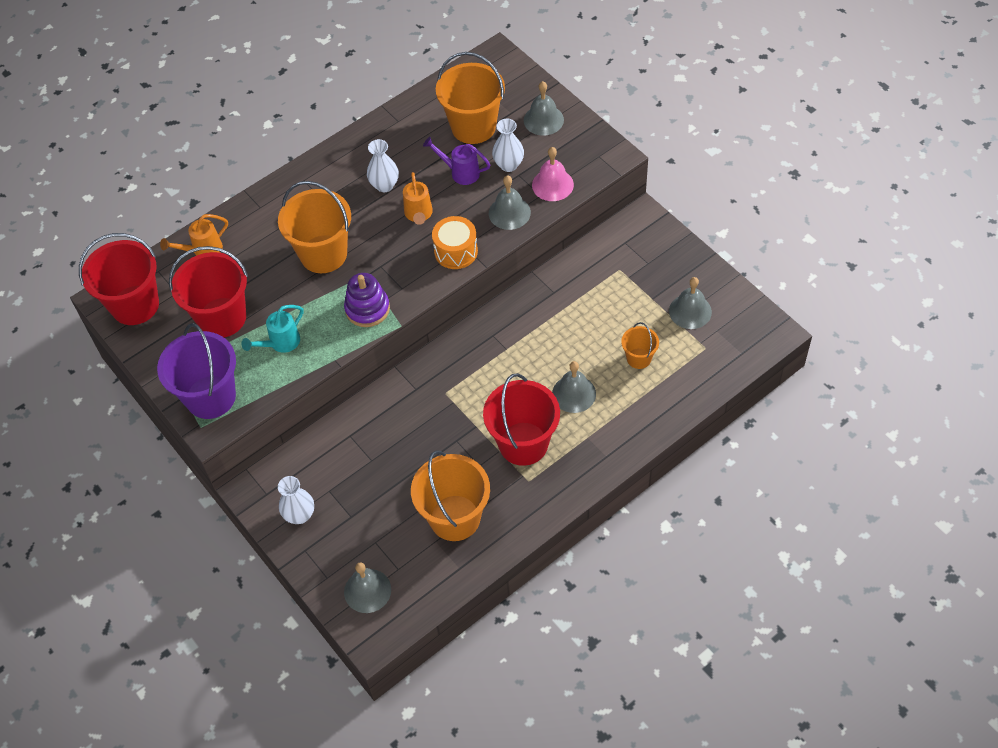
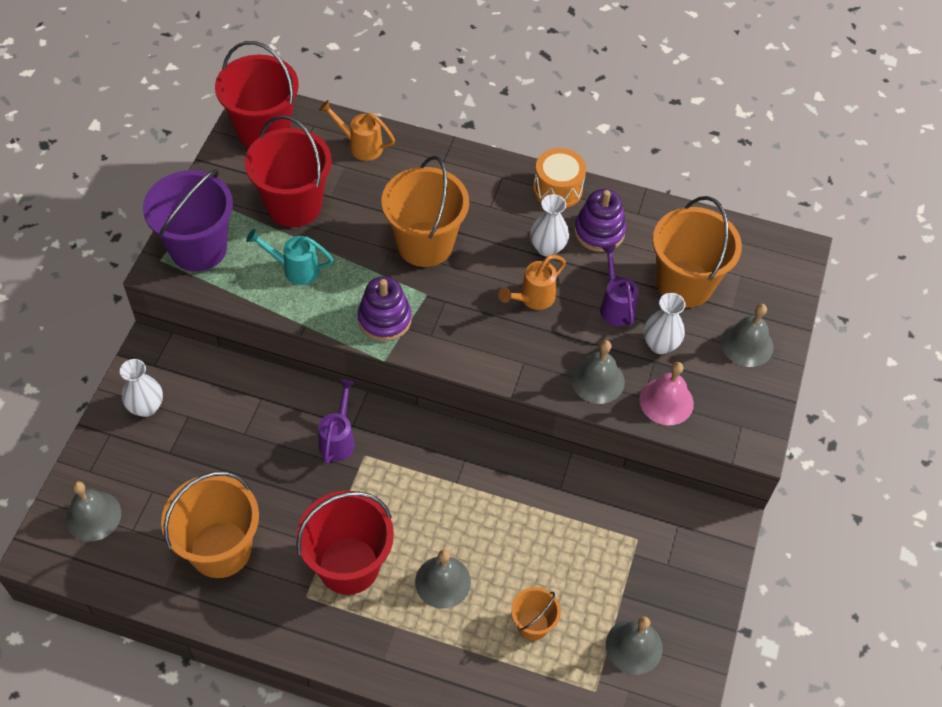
camera: 50 degrees right, 0 degrees up
(395, 150) = (599, 232): none -> purple stacking toy
(420, 403) = (338, 439): none -> purple watering can
(456, 251) = (511, 358): orange drum -> orange drum (558, 189)

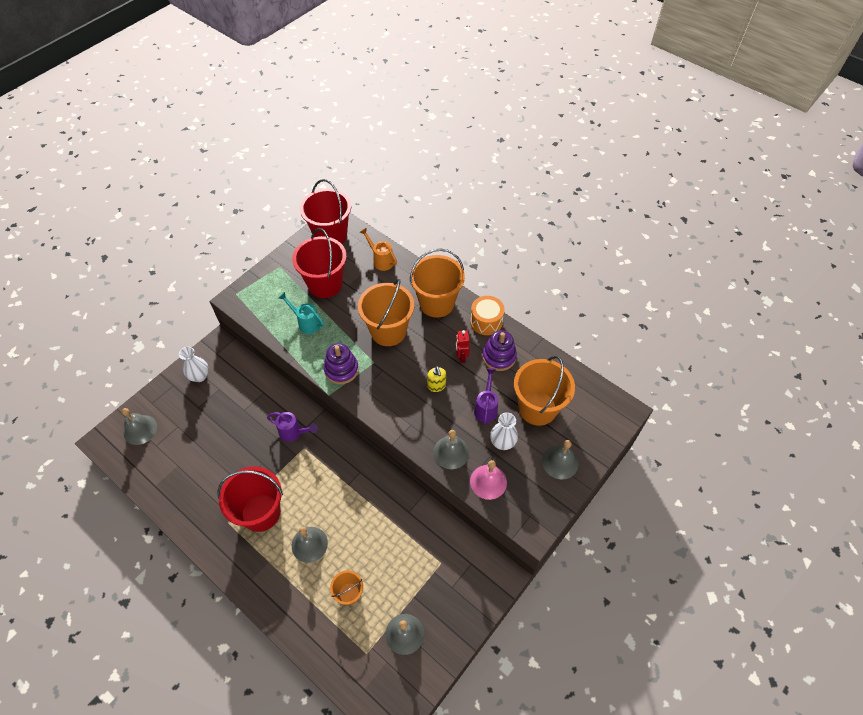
camera: 25 degrees right, 0 degrees up
(198, 248) = (259, 293): purple bucket -> none
(220, 549) = (196, 475): orange bucket -> orange bucket (436, 303)
(338, 439) = (293, 432): purple watering can -> purple watering can turned 75 degrees clockwise
(533, 298) = (436, 386): orange watering can -> yellow soap dispenser
(547, 248) = (461, 357): white vase -> red robot

